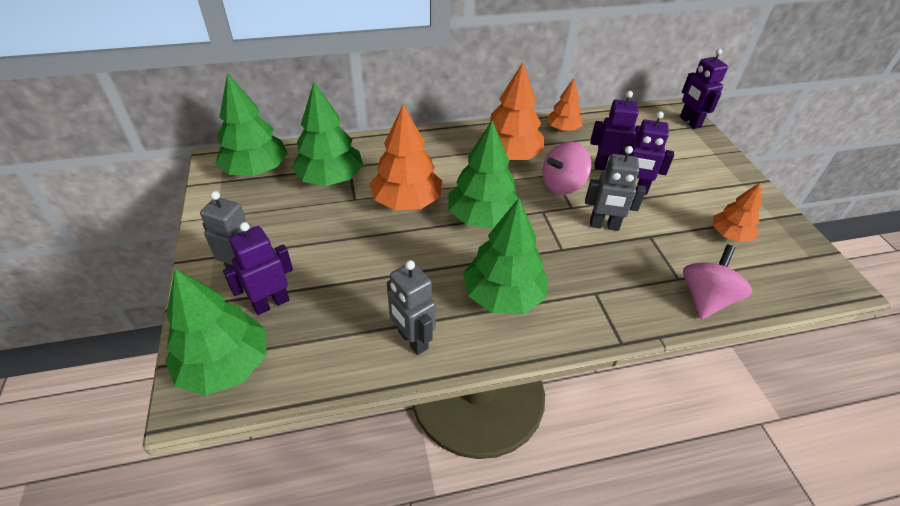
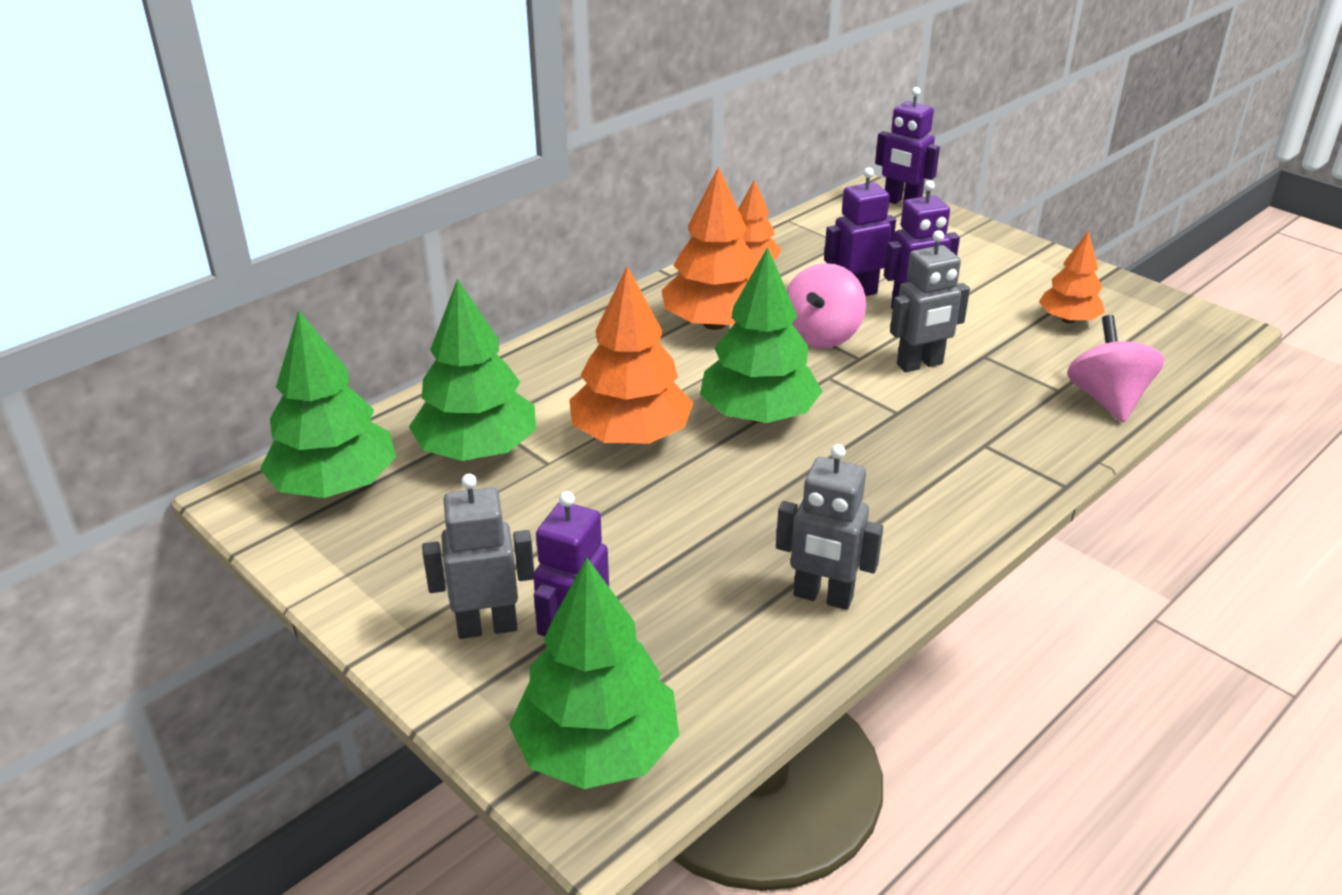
camera: 30 degrees left, 10 degrees down
(503, 296) = (881, 495): green tree -> none

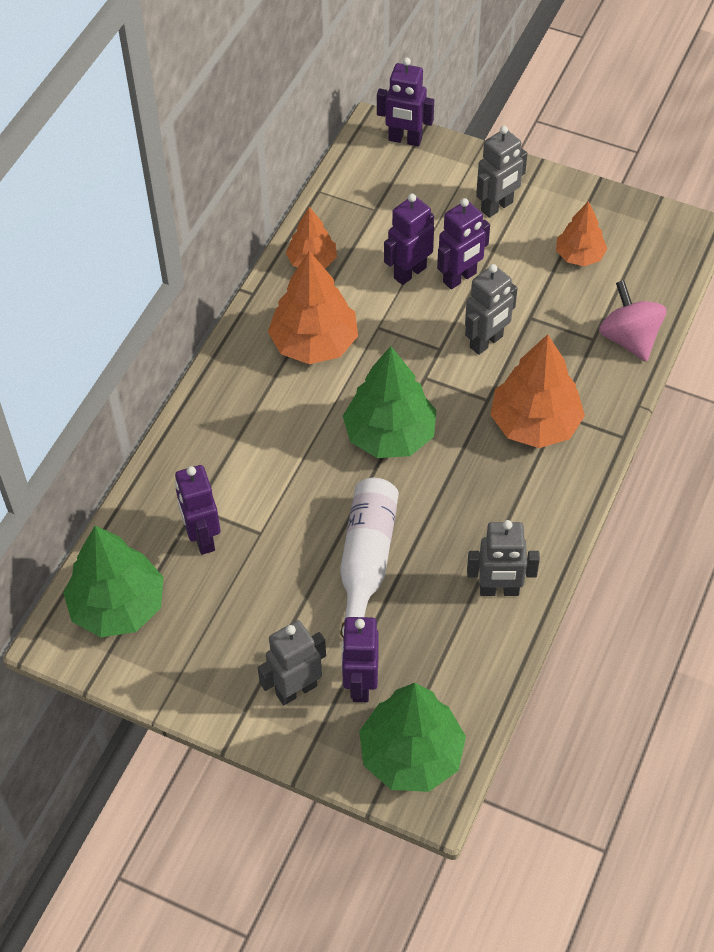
camera: 20 degrees left, 20 degrees up
(477, 450) = (202, 538): green tree -> purple robot
(631, 436) = (307, 487): orange tree -> orange tree (535, 424)
(661, 520) = (366, 560): none -> white bottle
(821, 335) = (402, 332): pink spinning top -> none
(983, 266) = (497, 207): none -> grey robot

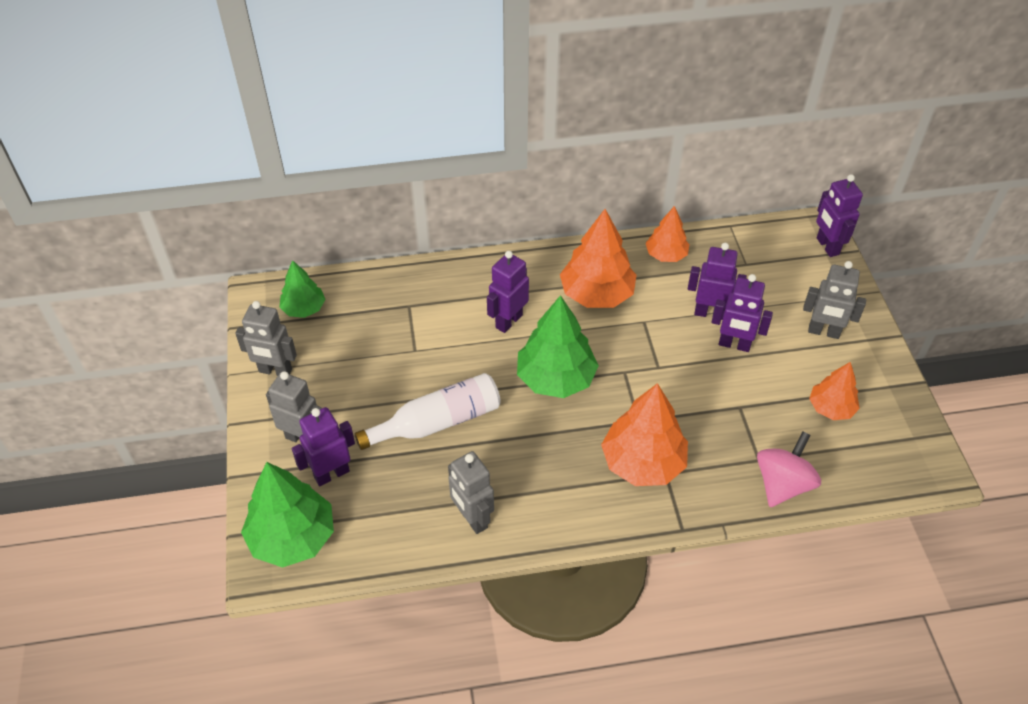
camera: 55 degrees right, 5 degrees down
(118, 606) = (304, 308): green tree -> green tree, size x0.59
(202, 538) = (388, 322): purple robot -> purple robot (508, 321)
(486, 342) = (690, 392): grey robot -> grey robot (275, 371)

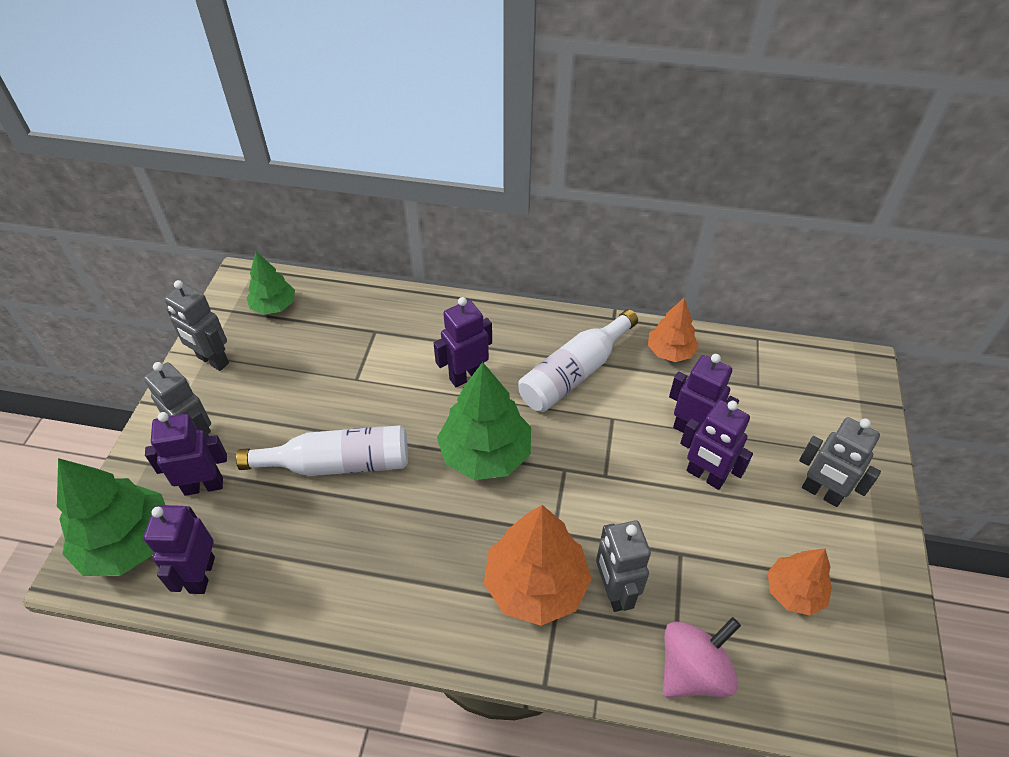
camera: 20 degrees right, 0 degrees up
(472, 519) = (316, 587): grey robot -> grey robot (614, 591)
(597, 294) = (574, 373): orange tree -> white bottle
(827, 246) = (865, 392): purple robot -> purple robot (201, 575)

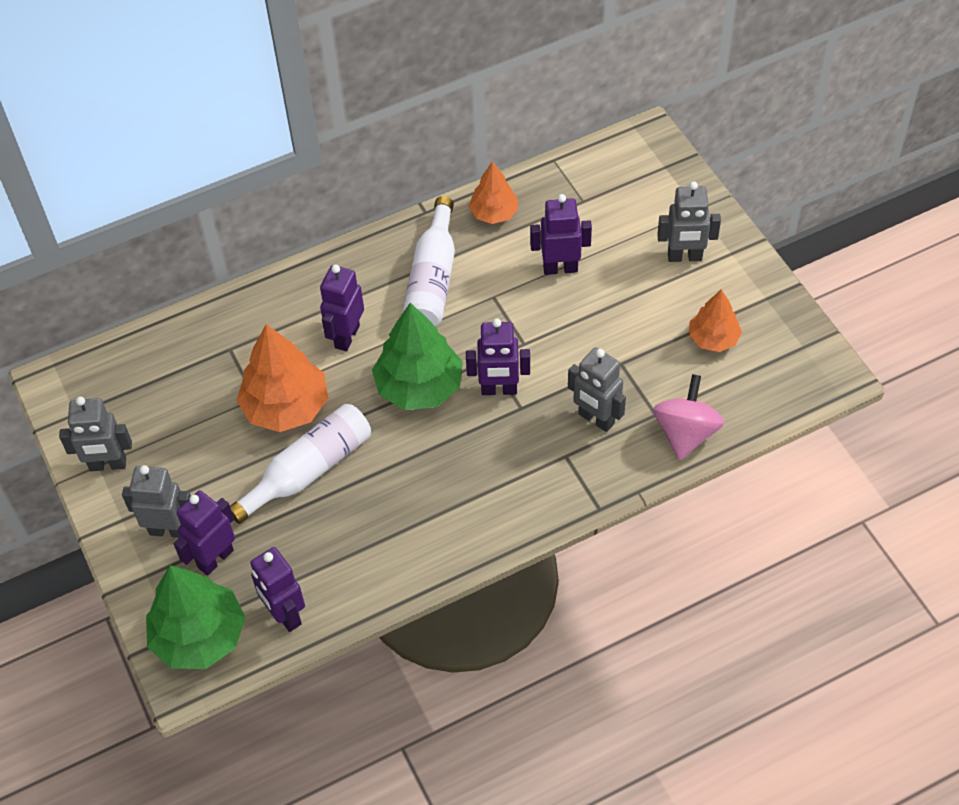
camera: 35 degrees left, 5 degrees up
(274, 306) = (111, 385): green tree -> none
(535, 584) = (538, 451): orange tree -> orange tree (286, 407)
(705, 476) = (596, 297): purple robot -> purple robot (499, 390)

